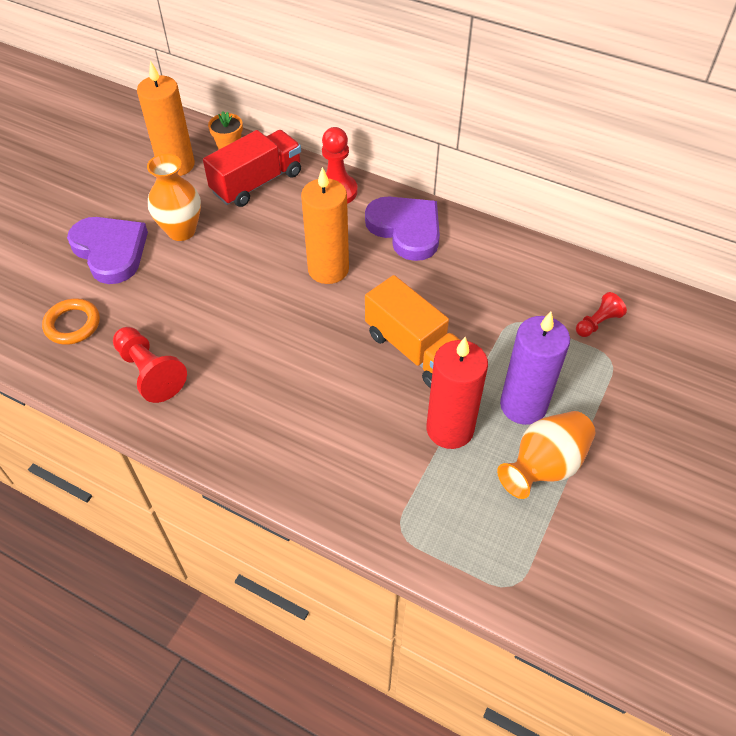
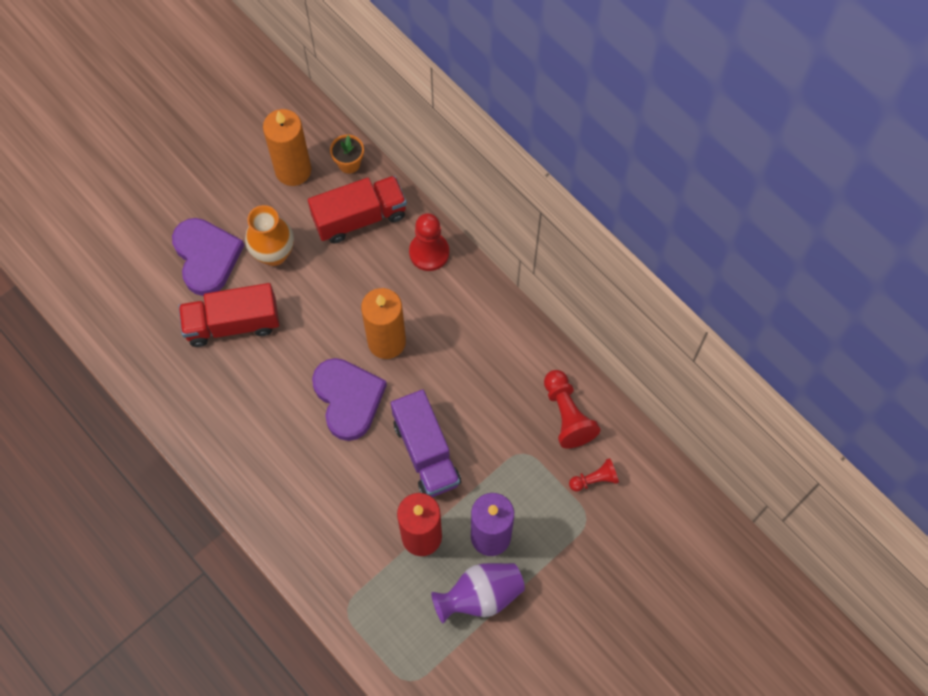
camera: 20 degrees right, 15 degrees up
(72, 324) = (155, 328): orange ring -> none
(150, 372) = (204, 399): red pawn -> red pawn (567, 415)
(158, 298) = (232, 323): none -> red truck
(406, 229) = (473, 319): purple heart -> purple heart (348, 399)
(415, 350) = (426, 452): orange truck -> purple truck
(544, 466) = (480, 595): orange vase -> purple vase

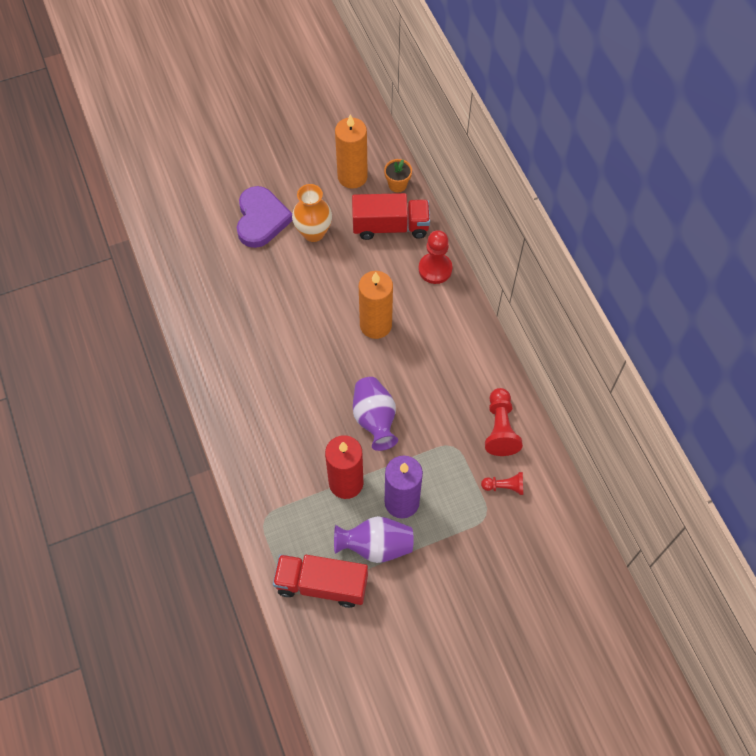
camera: 20 degrees right, 5 degrees down
(232, 323) = (261, 273): red truck -> red truck (322, 584)
(348, 399) = (328, 358): purple heart -> none
(426, 452) = (374, 419): purple truck -> purple vase

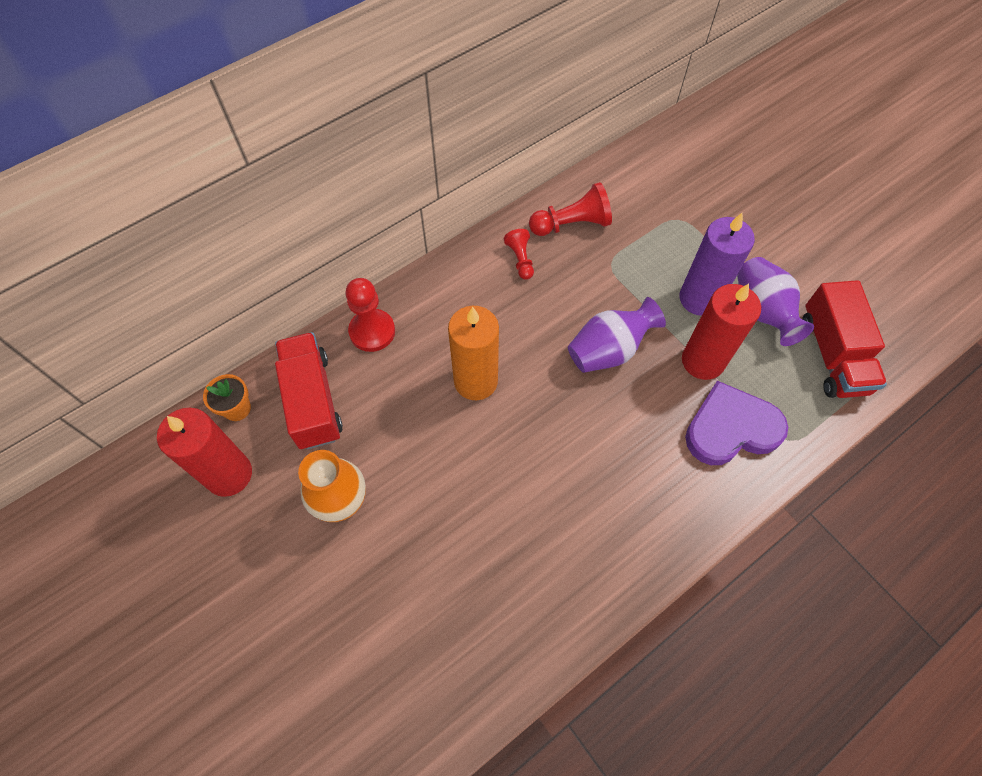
camera: 105 degrees left, 0 degrees up
(261, 219) = (331, 591): purple heart -> purple heart (731, 428)
(352, 177) = (229, 474): orange candle -> red candle
(504, 486) = (638, 209): red pawn -> red pawn (520, 259)

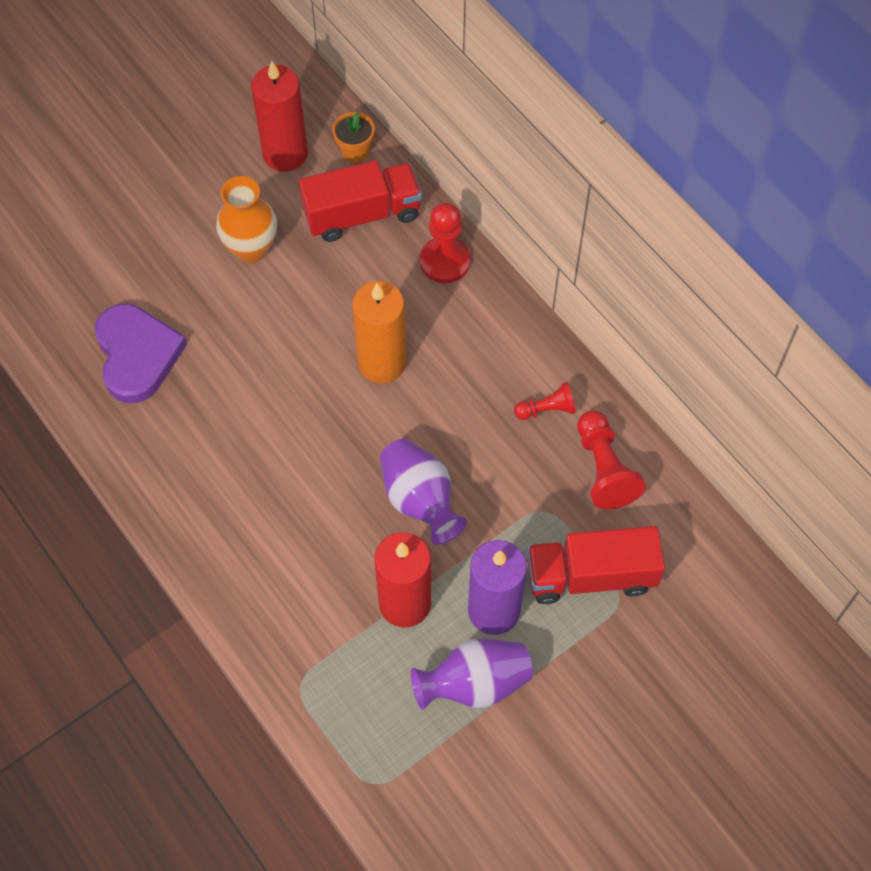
camera: 90 degrees right, 0 degrees up
(731, 428) = (317, 623): purple heart -> purple heart (137, 355)
(832, 355) = (412, 760): red truck -> red truck (590, 576)

